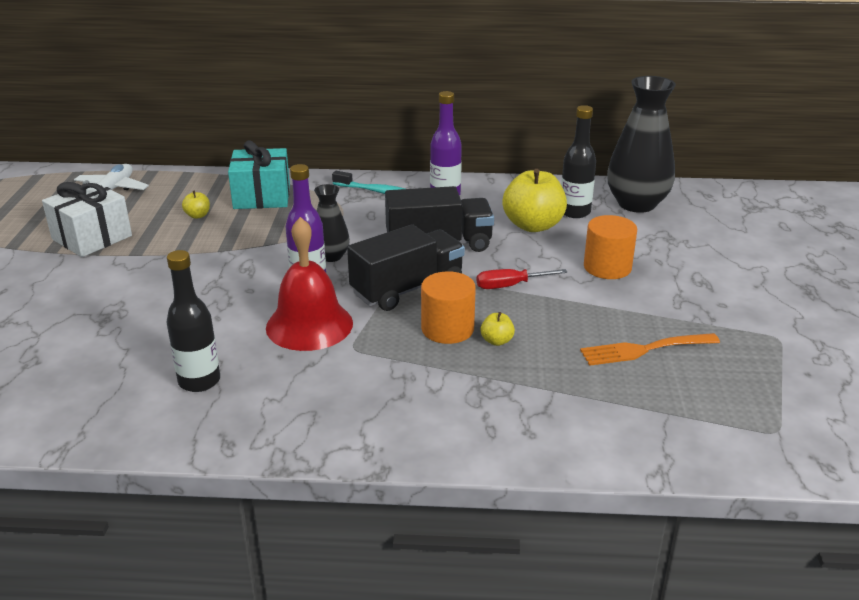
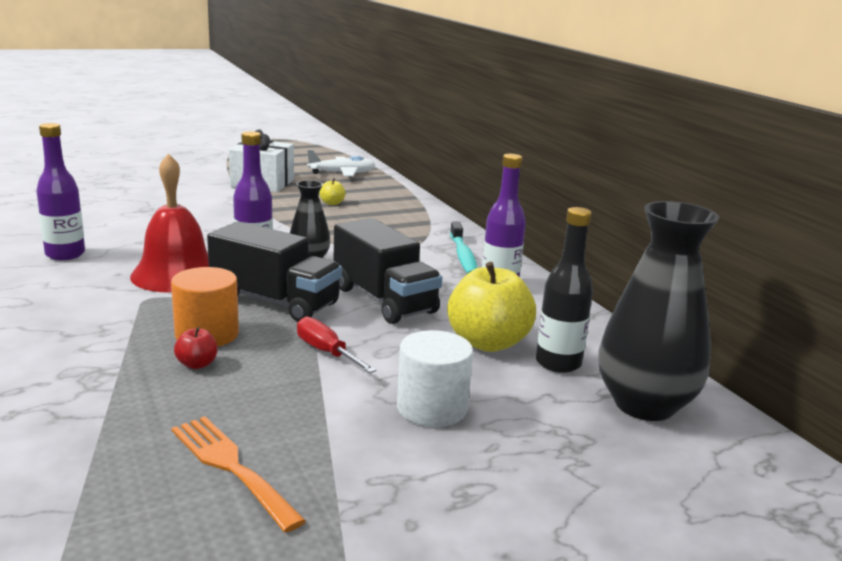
camera: 60 degrees right, 10 degrees down
(199, 381) = (65, 254): black bottle -> purple bottle
(262, 196) = (392, 216): turquoise gift -> none
(497, 341) = (197, 364): yellow apple -> red apple
(607, 267) = (432, 408): orange cylinder -> white cylinder

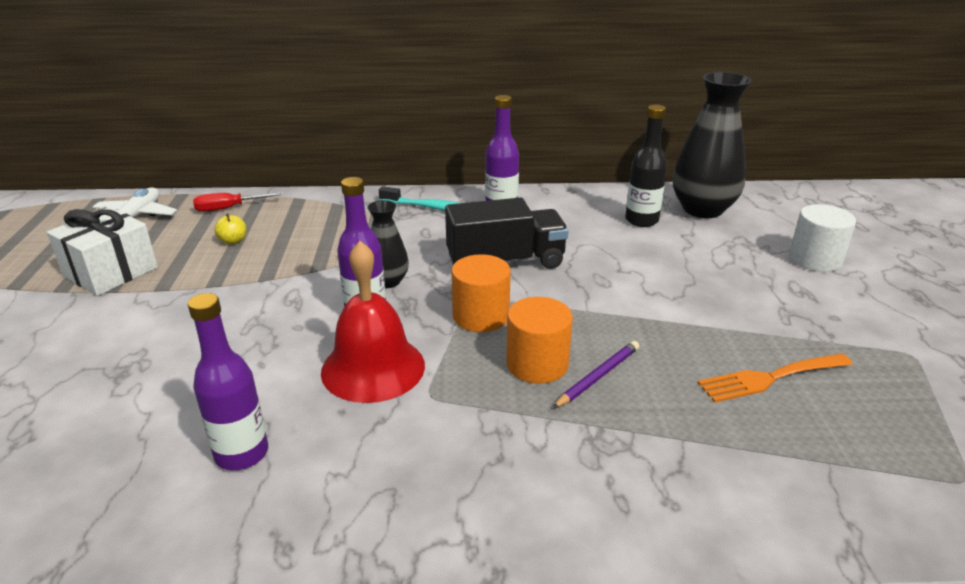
camera: 65 degrees left, 10 degrees up
(197, 364) = (598, 376): red apple -> purple pencil
(275, 302) = (481, 316): black truck -> orange cylinder
(327, 352) = (596, 306): red screwdriver -> red screwdriver (228, 208)
(432, 408) = (695, 280): white cylinder -> white cylinder (815, 259)
(488, 343) = (602, 237): yellow apple -> none

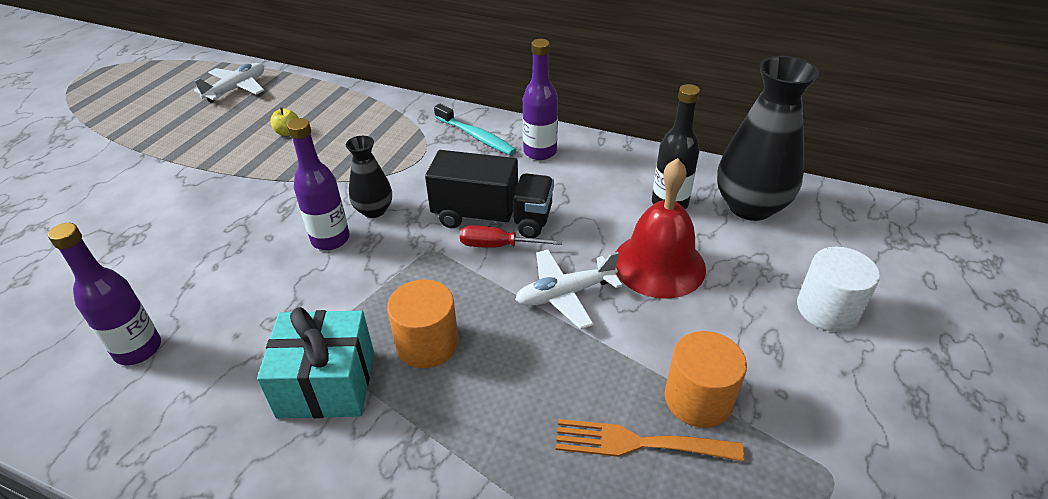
camera: 25 degrees right, 10 degrees up
(111, 272) = (181, 140): white gift -> none
(228, 208) = (309, 96): red screwdriver -> red screwdriver (498, 246)
(373, 368) = (292, 299): red bell -> red bell (659, 264)
(473, 419) = (326, 383): none -> turquoise gift
(481, 316) = (421, 273): orange cylinder -> orange cylinder (698, 399)
(598, 376) = (470, 377): purple pencil -> none
(619, 299) = (565, 294): none -> white plane

